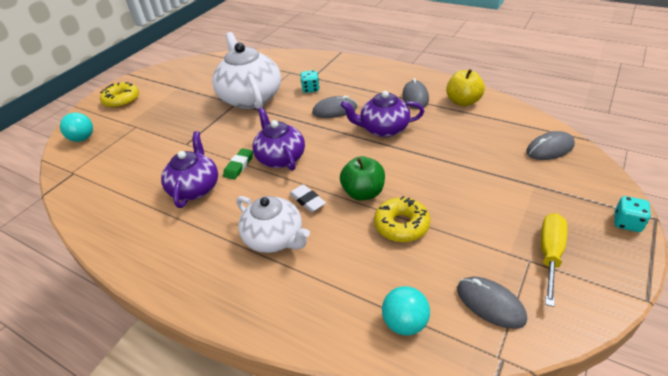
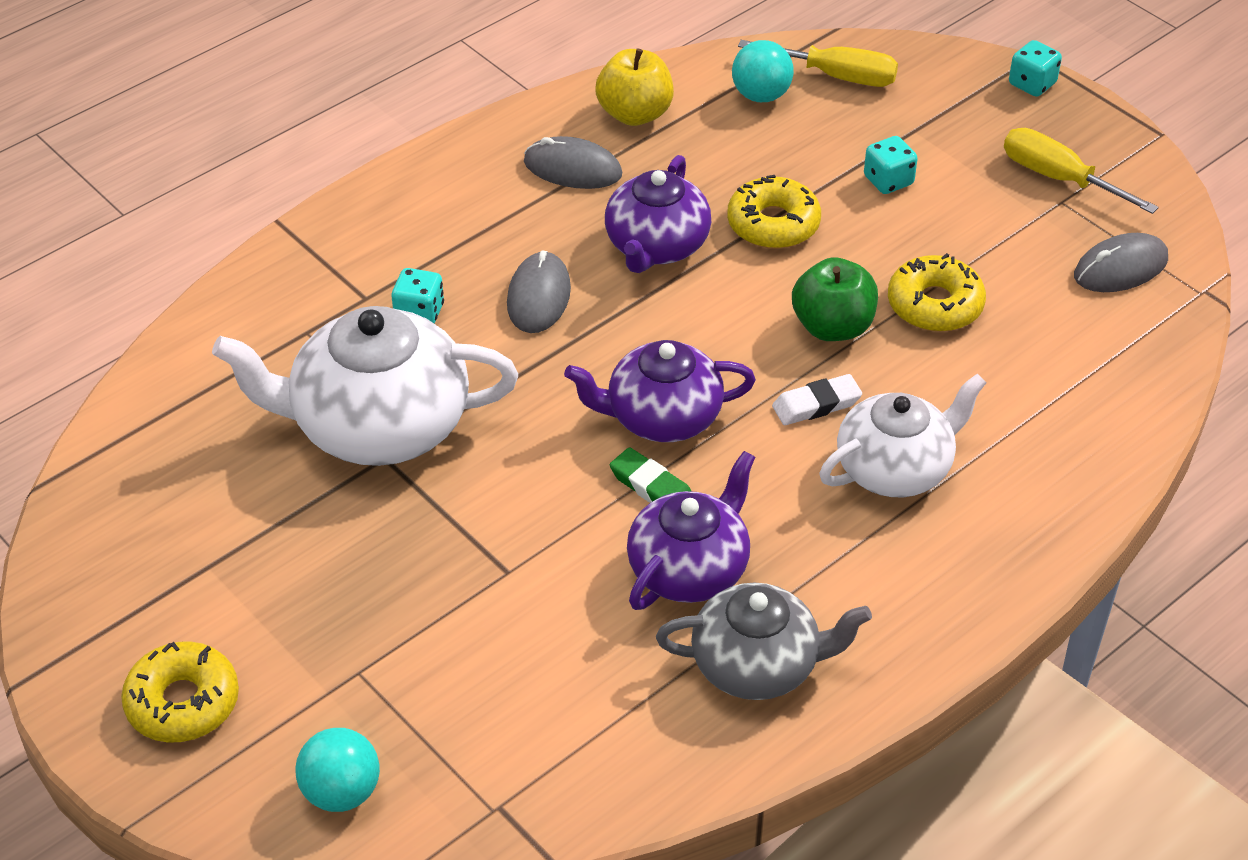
camera: 75 degrees left, 5 degrees up
(142, 222) = (757, 665): none -> grey teapot
(195, 188) = (689, 568): purple teapot -> purple teapot turned 105 degrees clockwise
(405, 323) = (1124, 360): turquoise ball -> turquoise ball (761, 95)
(422, 156) = (773, 224): none -> yellow donut
(485, 185) = (888, 181): none -> turquoise dice
(550, 148) = (836, 76): grey mouse -> yellow screwdriver

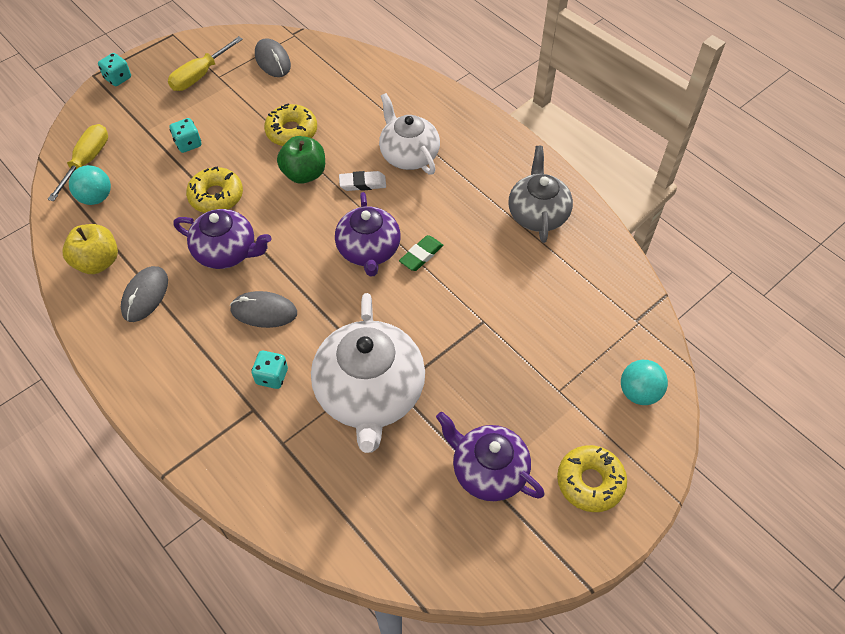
camera: 90 degrees left, 10 degrees up
(689, 568) = (478, 240): purple teapot -> purple teapot (488, 470)
(816, 405) = (362, 183): white eraser -> white eraser turned 75 degrees counterclockwise

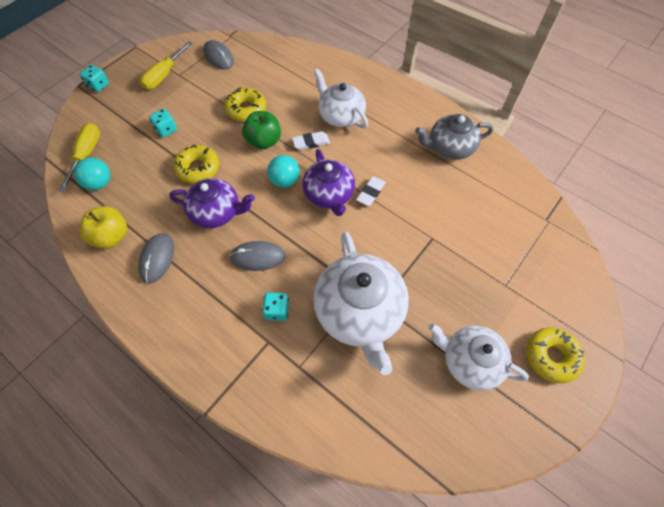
camera: 10 degrees left, 5 degrees up
(421, 255) = (370, 193): green eraser -> white eraser
(488, 470) = (470, 361): purple teapot -> white teapot
(537, 214) = (449, 148): grey teapot -> grey teapot turned 90 degrees counterclockwise
(639, 392) = (565, 276): turquoise ball -> turquoise ball (285, 181)

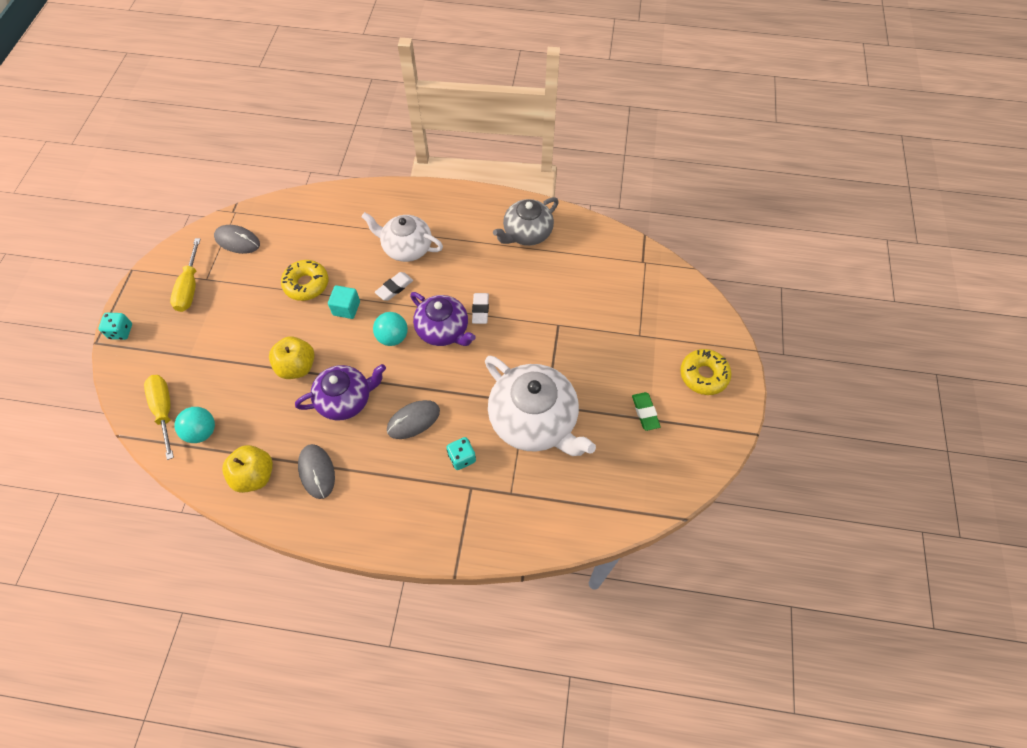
camera: 30 degrees left, 0 degrees up
(166, 130) = (235, 344): turquoise dice -> none
(198, 168) = (297, 367): yellow donut -> yellow apple
(264, 141) = (346, 308): green apple -> turquoise cube
(470, 361) = (645, 412): white teapot -> green eraser

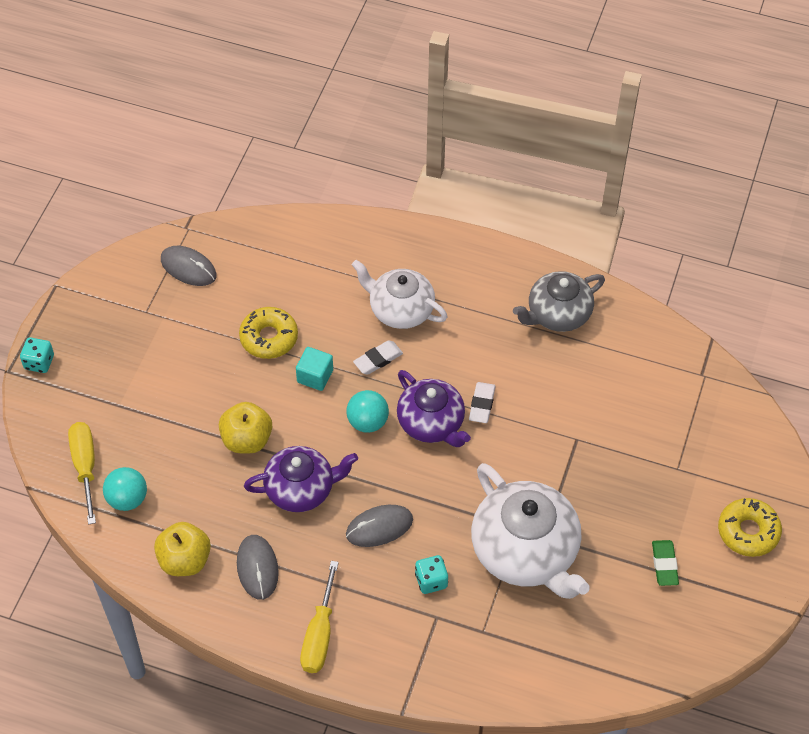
camera: 10 degrees right, 5 degrees down
(190, 287) = (125, 319): yellow screwdriver -> yellow screwdriver (319, 634)

